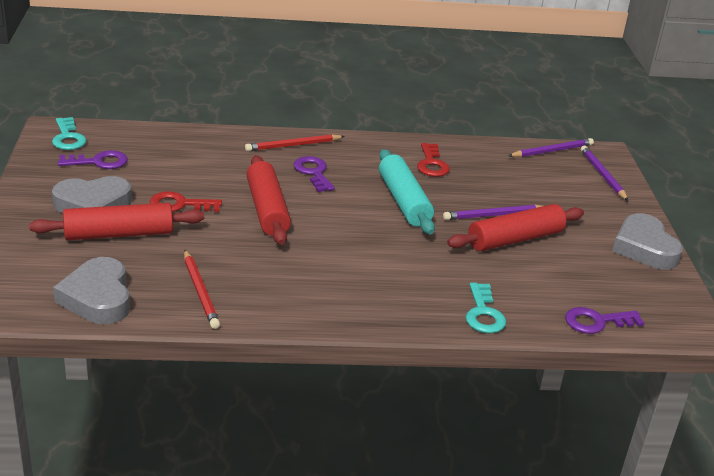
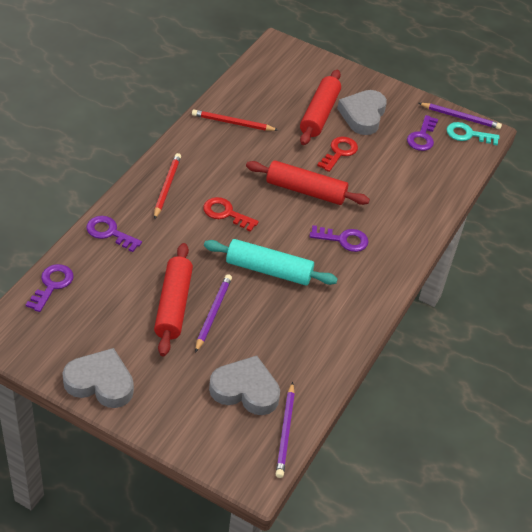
camera: 120 degrees right, 15 degrees up
(98, 298) = (256, 84): grey heart -> grey heart (245, 390)
(293, 145) = (394, 249): red pencil -> red pencil (167, 187)
(431, 164) = (314, 322): red key -> red key (226, 213)
(483, 313) = (109, 233): turquoise key -> purple key
(602, 175) = (219, 441): purple pencil -> purple pencil (460, 117)

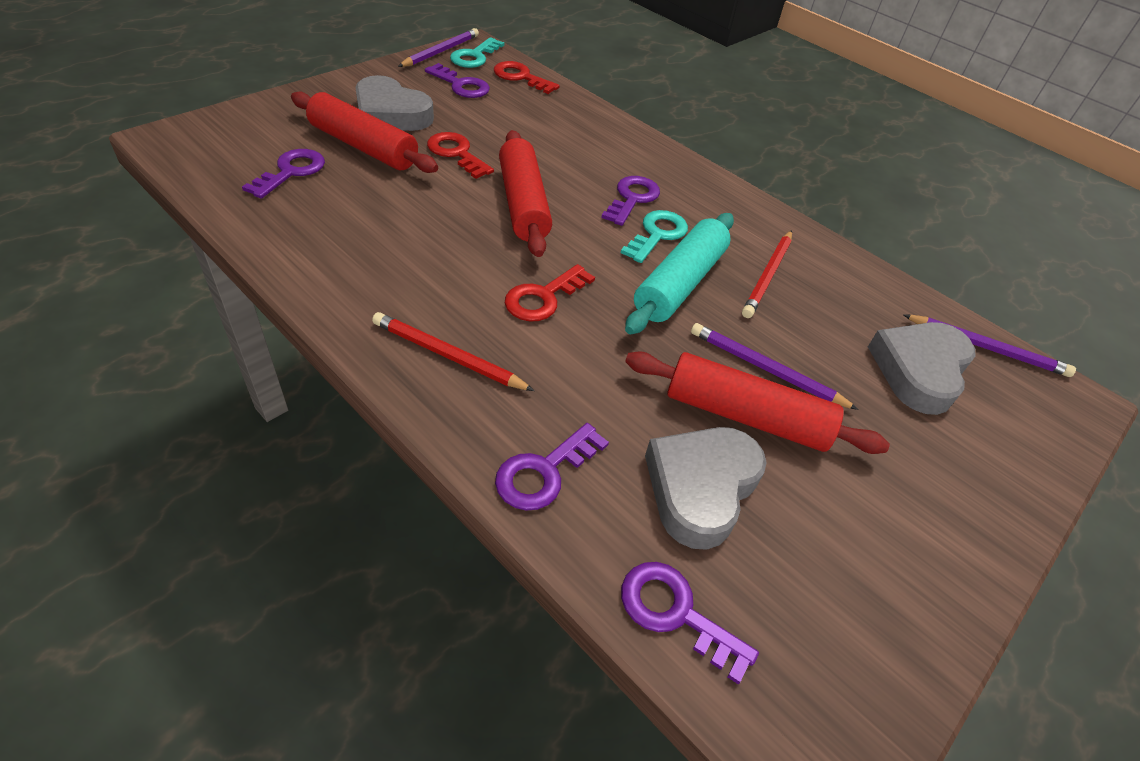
camera: 75 degrees left, 0 degrees up
(100, 382) = (935, 571): grey heart -> grey heart (700, 488)
(232, 123) = (325, 234): red pencil -> red pencil (767, 276)
(277, 95) = (291, 172): none -> purple key
(306, 190) = (522, 203): red rolling pin -> red rolling pin turned 45 degrees counterclockwise
(311, 255) = (657, 234): none -> turquoise key
(458, 163) = (521, 77): none -> red key

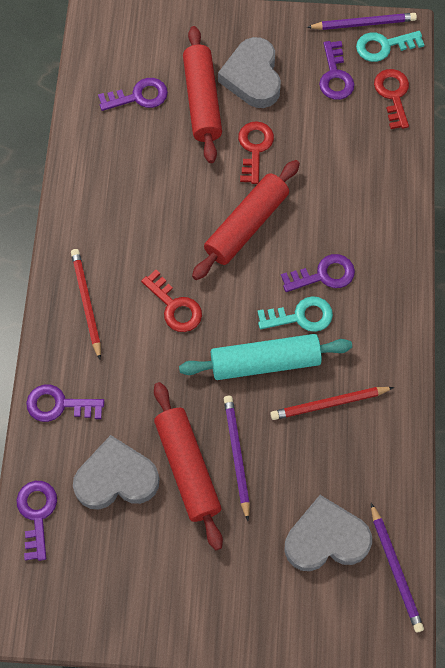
camera: 55 degrees right, 20 degrees up
(543, 297) = (175, 306): red key -> red key turned 135 degrees counterclockwise

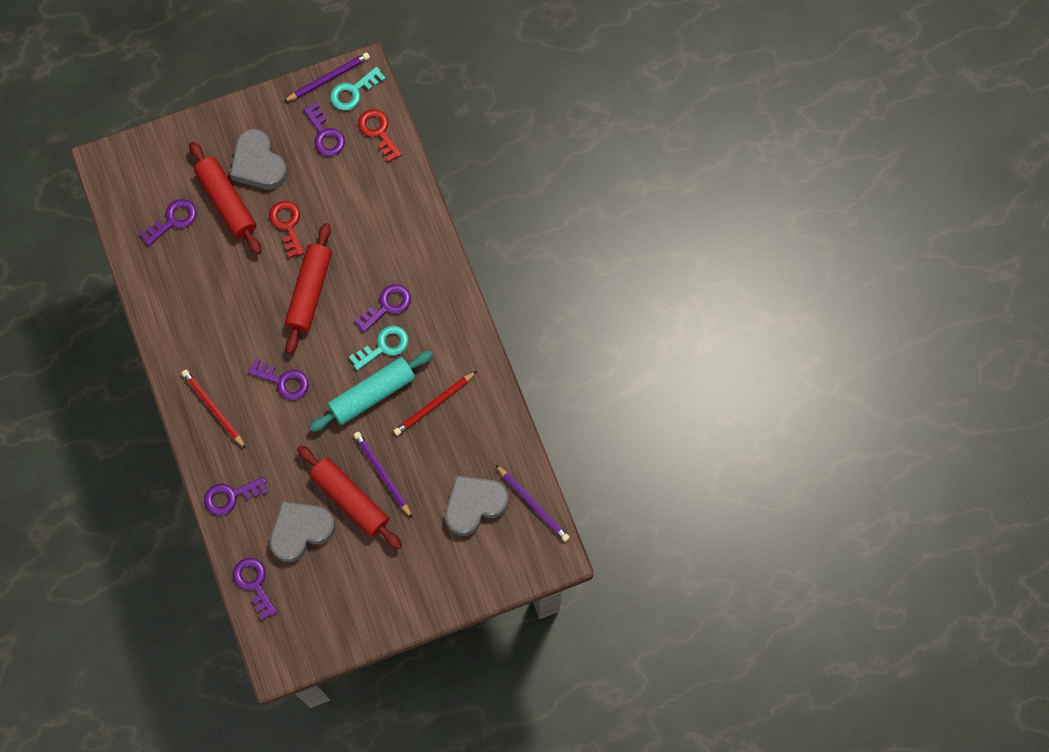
camera: 25 degrees left, 5 degrees up
(175, 306) = (283, 381): red key -> purple key

